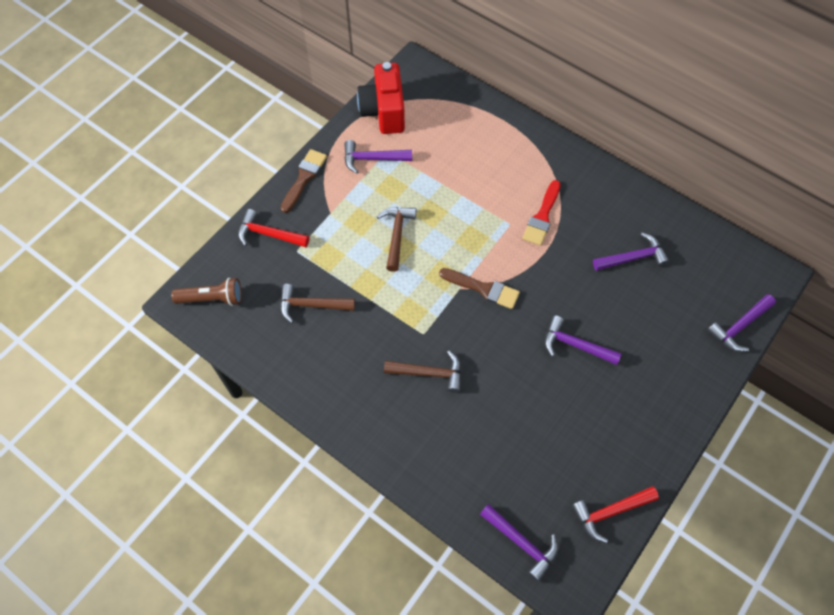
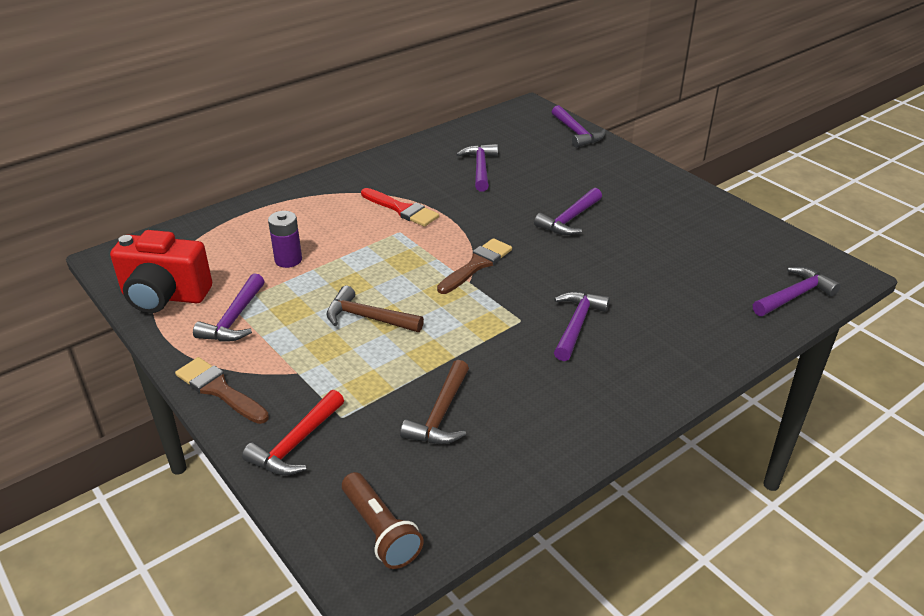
camera: 75 degrees left, 25 degrees down
(212, 298) = (380, 531): brown flashlight -> brown flashlight turned 135 degrees clockwise
(429, 373) = (576, 325): brown hammer -> purple hammer
(447, 165) = (288, 260): none -> purple battery
(610, 512) = (759, 235): red hammer -> none

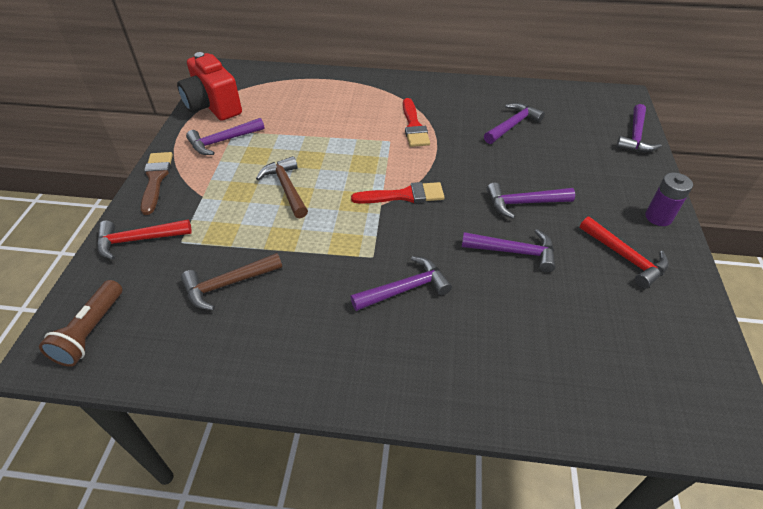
camera: 45 degrees right, 10 degrees up
(288, 260) = (301, 121): purple battery -> purple battery (658, 217)
(477, 265) = (404, 195): brown brush -> red brush
(677, 217) = (625, 257): none -> red hammer
(794, 295) = (639, 409): purple hammer -> purple hammer (514, 252)

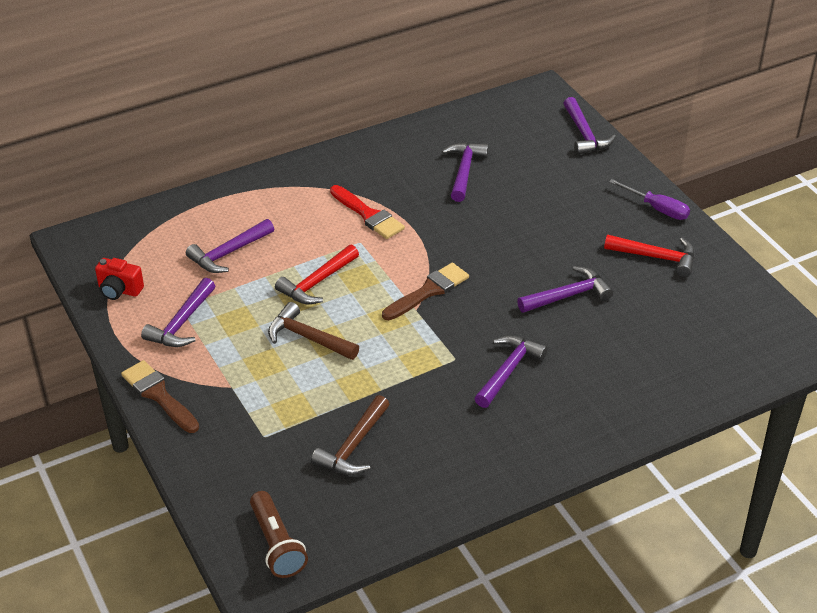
camera: 35 degrees left, 5 degrees down
(138, 240) = (219, 456): red hammer -> red hammer (317, 283)
(213, 106) = (119, 290): red camera -> red camera, size x0.53
(404, 195) = (428, 291): red brush -> brown brush
(523, 203) = (540, 248): purple hammer -> purple hammer (228, 253)
(658, 217) = (657, 209): purple battery -> purple screwdriver

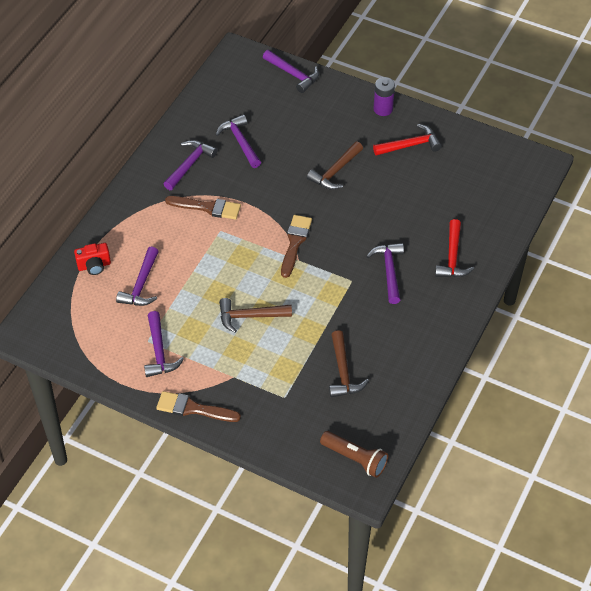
camera: 35 degrees left, 10 degrees up
(119, 290) = (94, 352): red camera -> red camera (94, 266)
(317, 283) = (220, 275): red hammer -> red hammer (452, 257)
(368, 215) = (207, 207): red brush -> brown brush
(542, 244) = (335, 172): none -> brown hammer
(568, 295) = (381, 200): purple hammer -> purple hammer (189, 164)
(657, 209) = (383, 109): purple screwdriver -> purple battery

